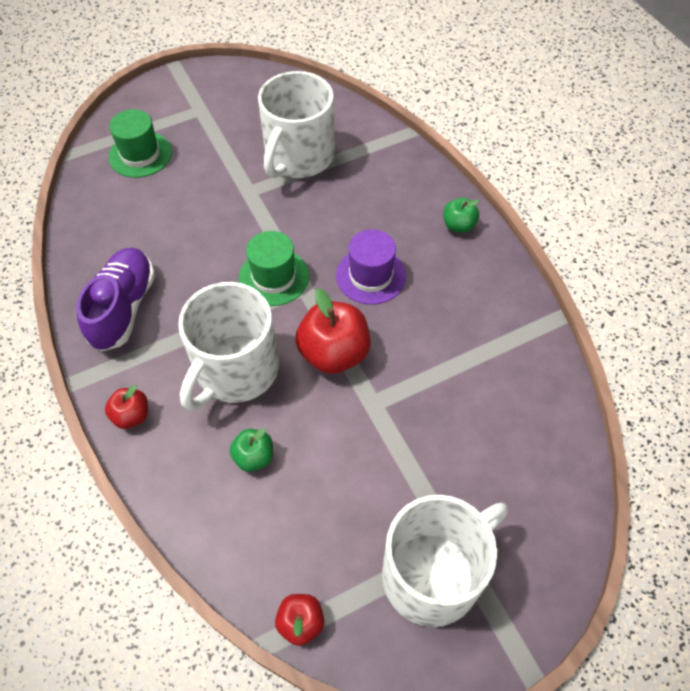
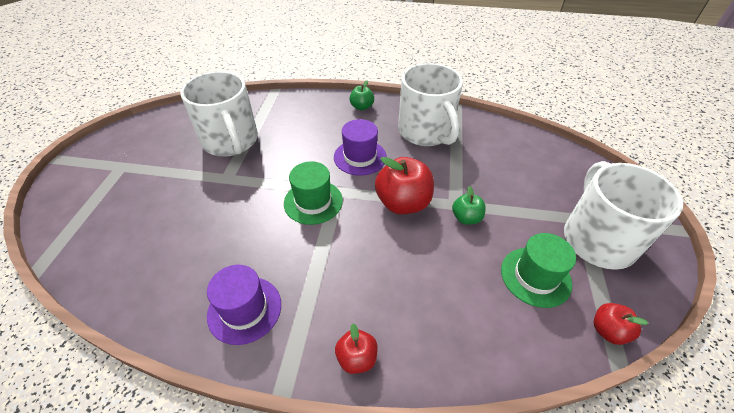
camera: 55 degrees left, 10 degrees down
(123, 308) = (244, 309): purple shoe -> purple hat
(140, 155) = (109, 221): green hat -> green hat (535, 276)
(235, 370) = (371, 263): white mug -> white mug (426, 132)
(254, 457) = (455, 290): green apple -> green apple (466, 218)

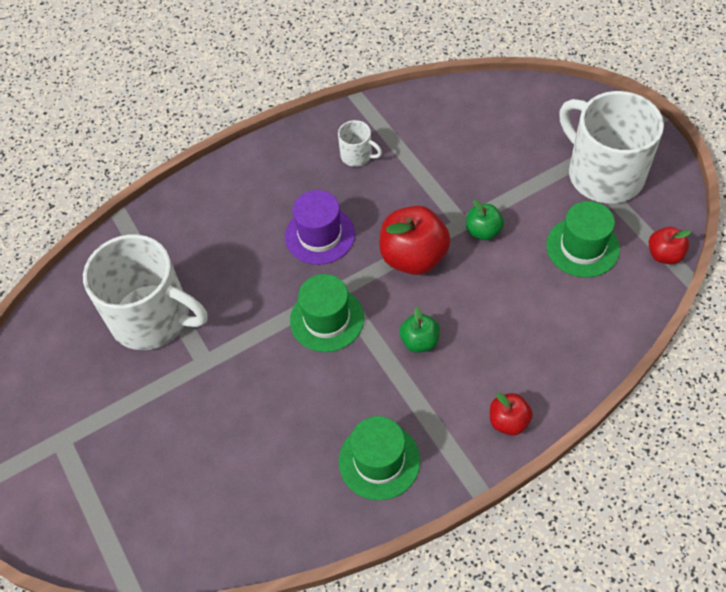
camera: 35 degrees left, 10 degrees up
(244, 309) = (379, 461): purple hat -> green hat
(361, 107) = (254, 168): green apple -> green apple (419, 341)
(426, 132) = (357, 155): white mug -> white mug, size x0.44

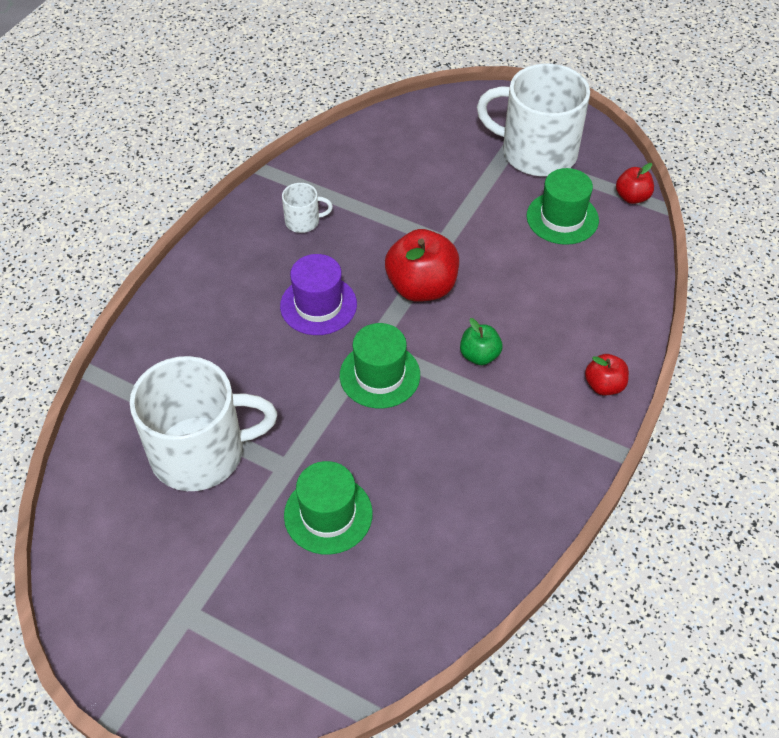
camera: 35 degrees left, 5 degrees down
(379, 461) = (518, 473): green hat -> green hat (328, 514)
(483, 231) = (468, 240): green apple -> none

